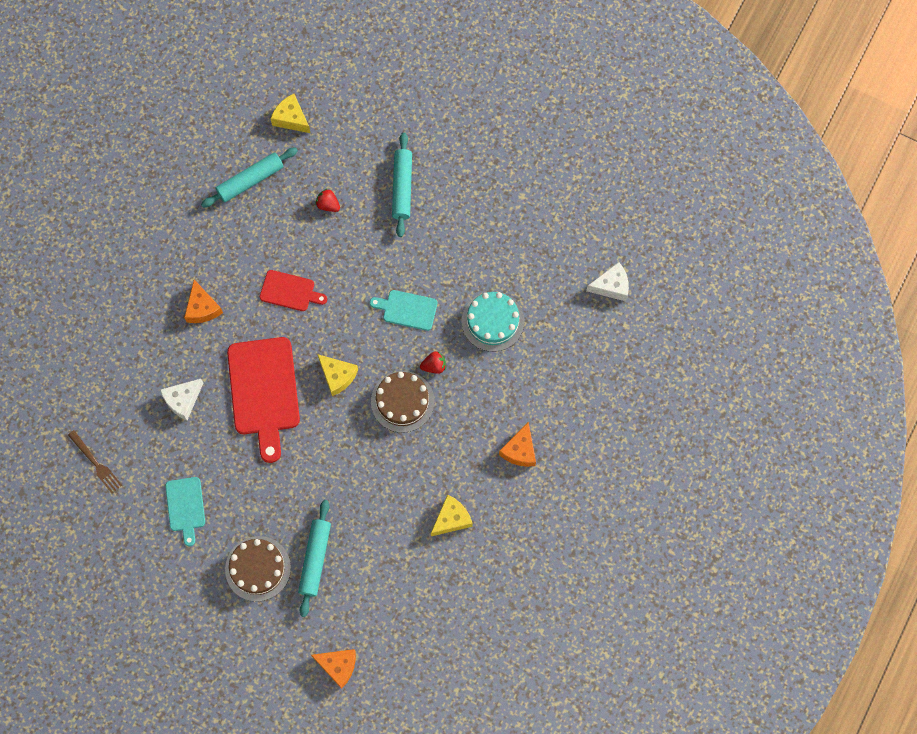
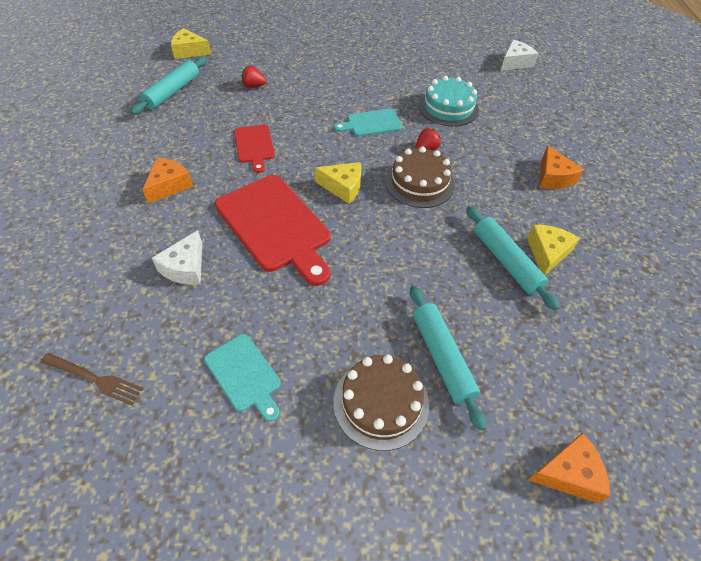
camera: 30 degrees left, 20 degrees down
(202, 308) = (169, 185): orange cheese -> orange cheese turned 105 degrees counterclockwise
(290, 291) = (254, 146): red cutting board -> red cutting board turned 90 degrees clockwise
(402, 188) = (310, 60): turquoise rolling pin -> turquoise rolling pin (506, 261)

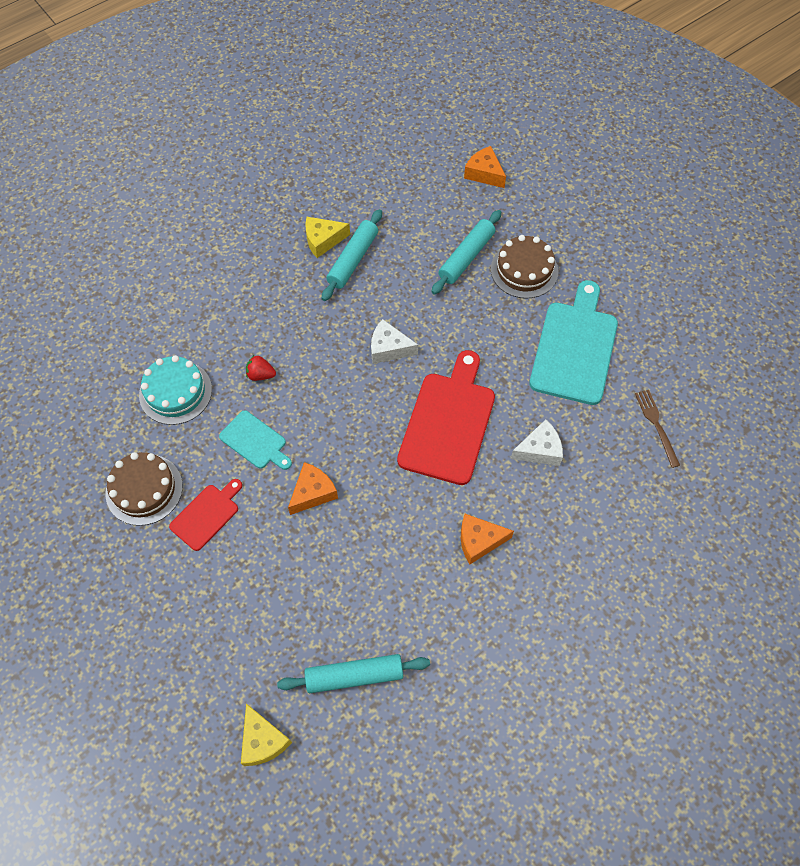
camera: 125 degrees left, 10 degrees up
(244, 375) = (575, 348): turquoise cutting board -> turquoise cutting board, size x1.88
(253, 86) = (277, 600): red strawberry -> none
(254, 146) = (371, 516): red cutting board -> red cutting board (207, 515)
(343, 187) = (364, 406): yellow cheese -> none
(419, 183) = (311, 355): brown cake -> brown cake (144, 489)
(515, 63) = (35, 375): white cheese -> white cheese (389, 348)
(553, 177) = (226, 269): orange cheese -> orange cheese (313, 492)

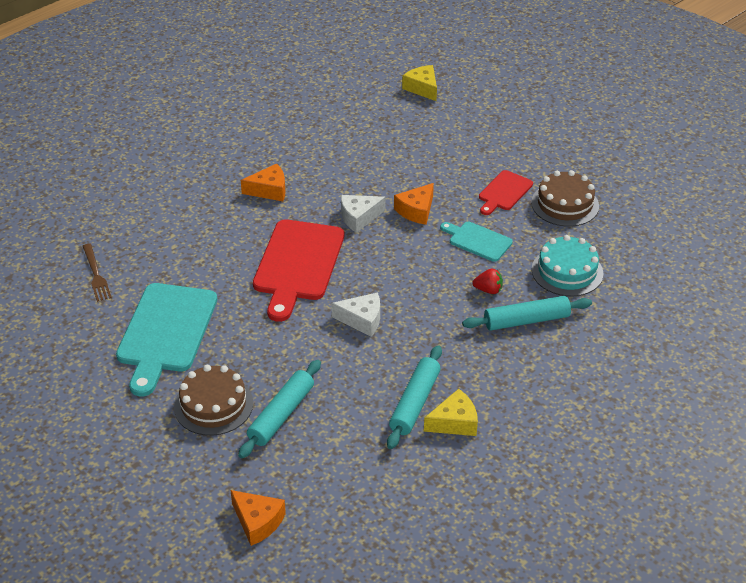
camera: 175 degrees right, 20 degrees down
(354, 675) = (363, 118): turquoise rolling pin -> turquoise rolling pin (526, 320)
(539, 450) = (211, 250): white cheese -> white cheese (359, 217)

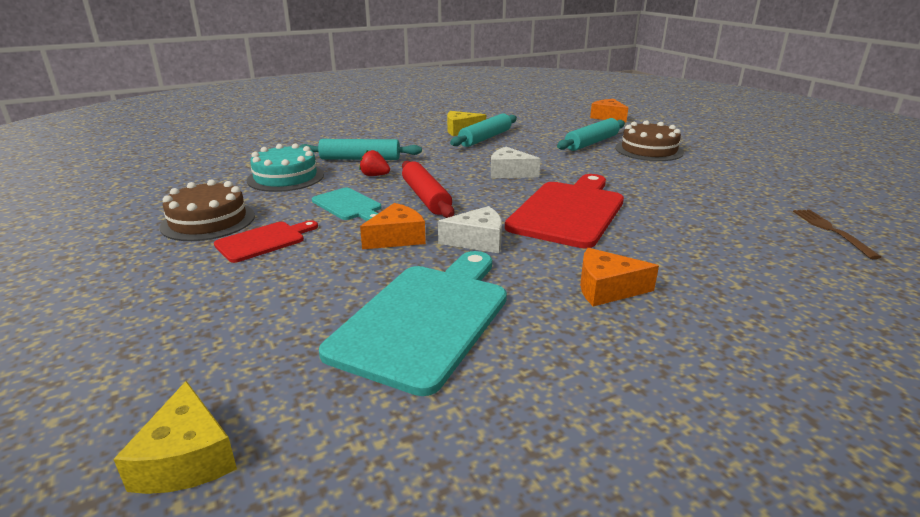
camera: 165 degrees left, 15 degrees down
(165, 332) = (711, 184): turquoise cutting board -> turquoise cutting board (426, 318)
(422, 263) = (425, 197): none -> red rolling pin

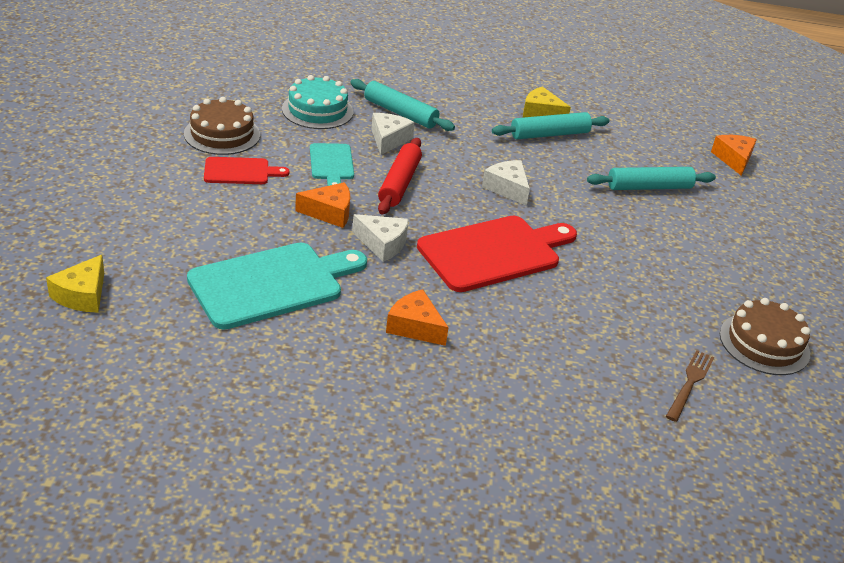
camera: 30 degrees right, 10 degrees up
(375, 175) = (389, 140): red strawberry -> white cheese
(649, 150) = (692, 223): brown cake -> brown cake (764, 344)

